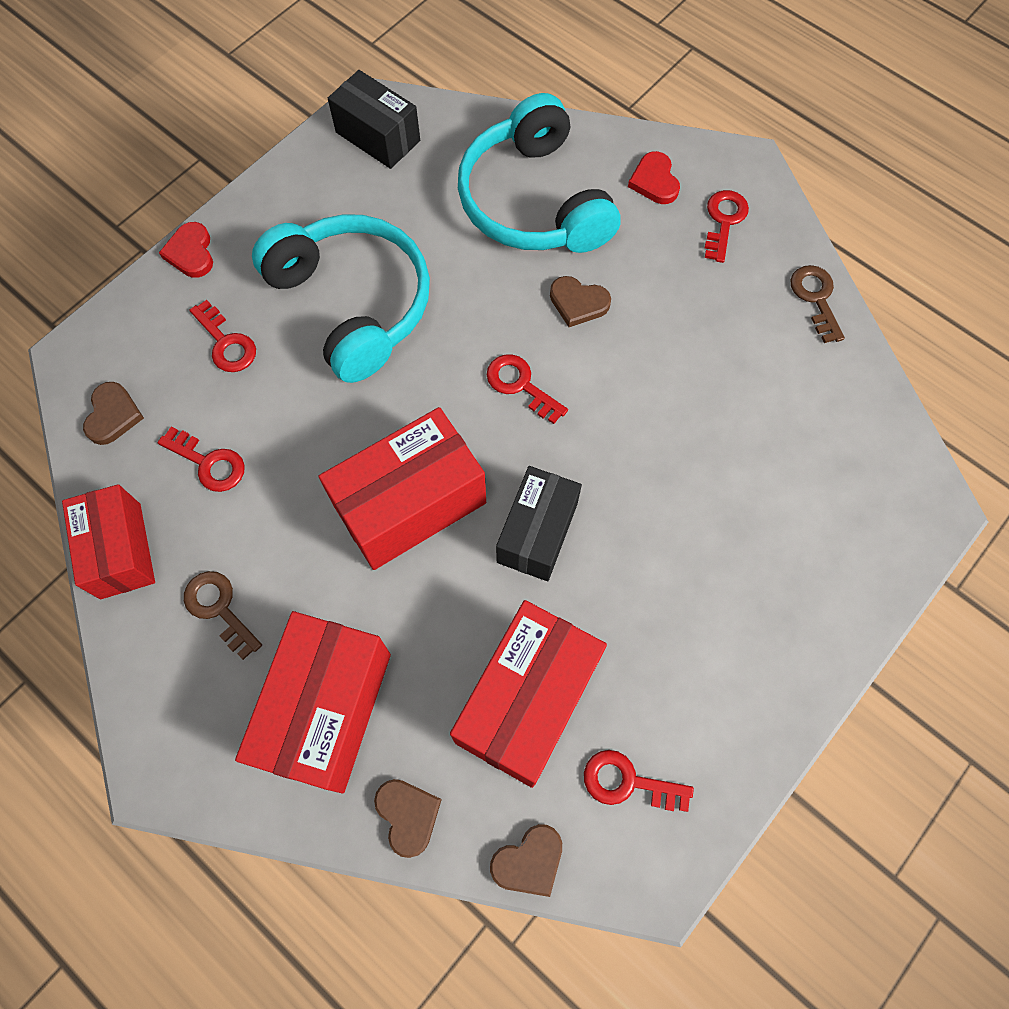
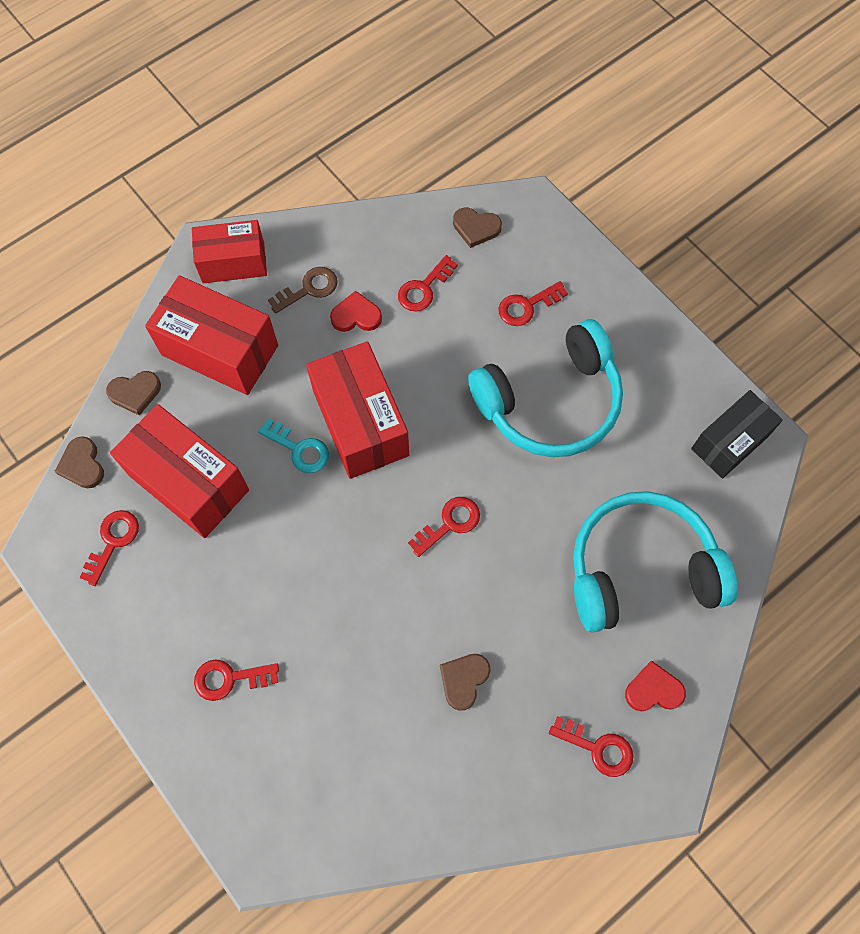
camera: 100 degrees right, 0 degrees up
(120, 550) = (366, 230): red box -> red box (233, 262)
(191, 253) = (617, 285): red heart -> red heart (356, 315)
(457, 570) = (299, 449): none -> turquoise key
(537, 532) = (316, 513): black box -> none
(578, 303) = (524, 588): brown heart -> brown heart (464, 680)
(759, 588) = (229, 679): none -> red key
(815, 298) = (496, 816): brown key -> none

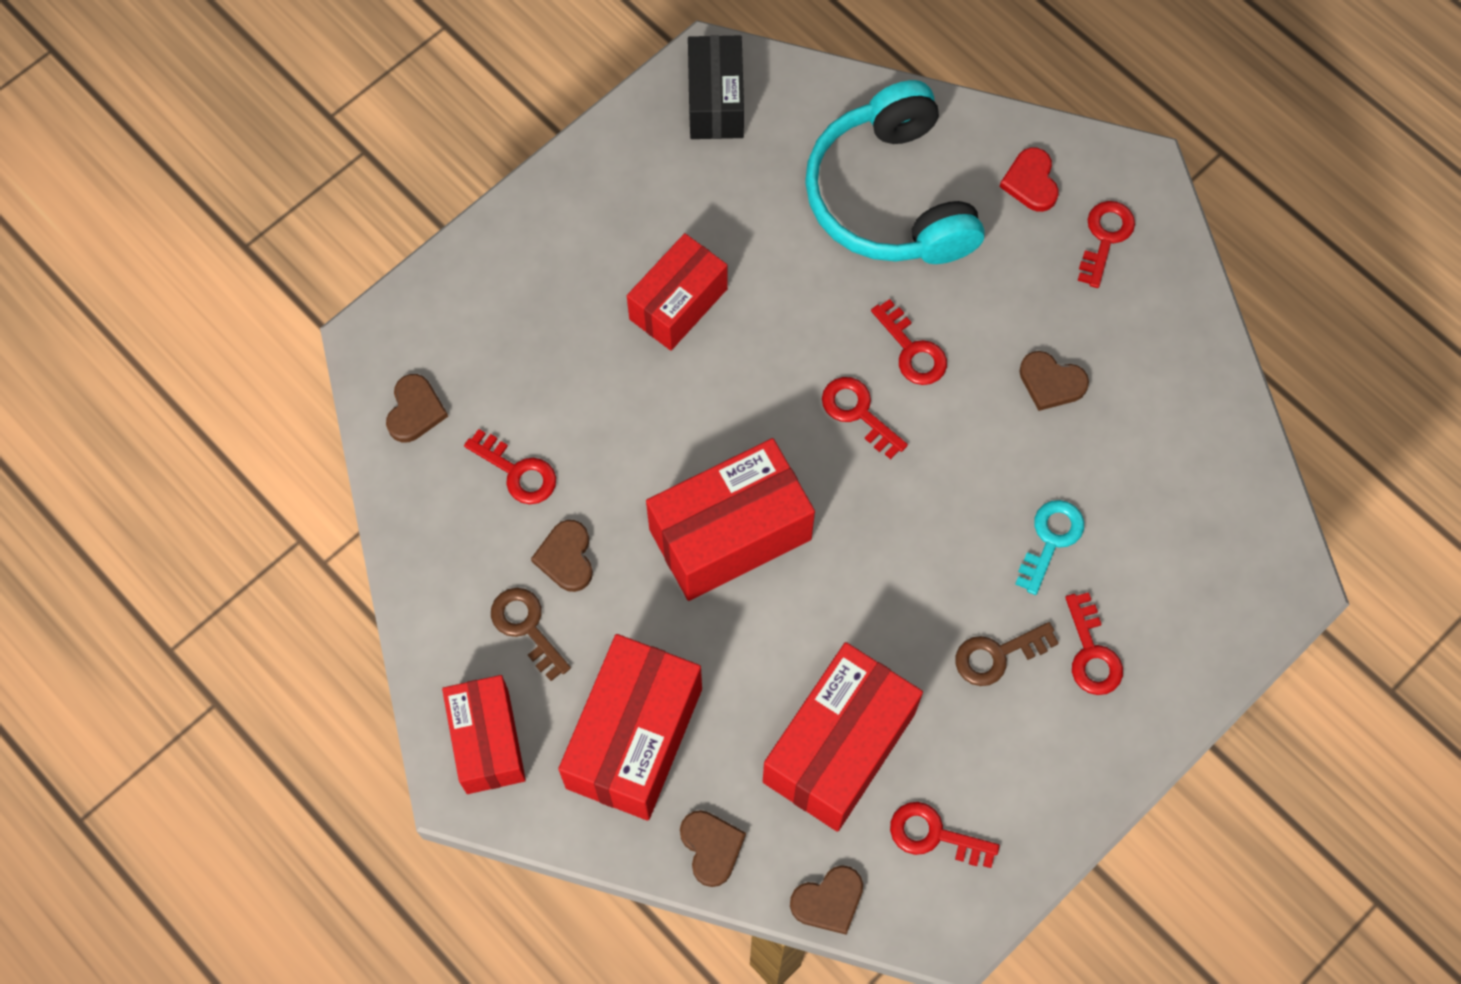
camera: 95 degrees left, 0 degrees up
(239, 604) = (997, 655): none -> brown key
(299, 449) = (775, 608): turquoise key -> turquoise key (1050, 539)
(356, 315) = (566, 557): red heart -> brown heart
(527, 306) = (538, 338): red key -> red key (912, 350)
(550, 402) = (678, 304): turquoise headphones -> red box
(730, 442) = (716, 101): black box -> black box turned 45 degrees clockwise

